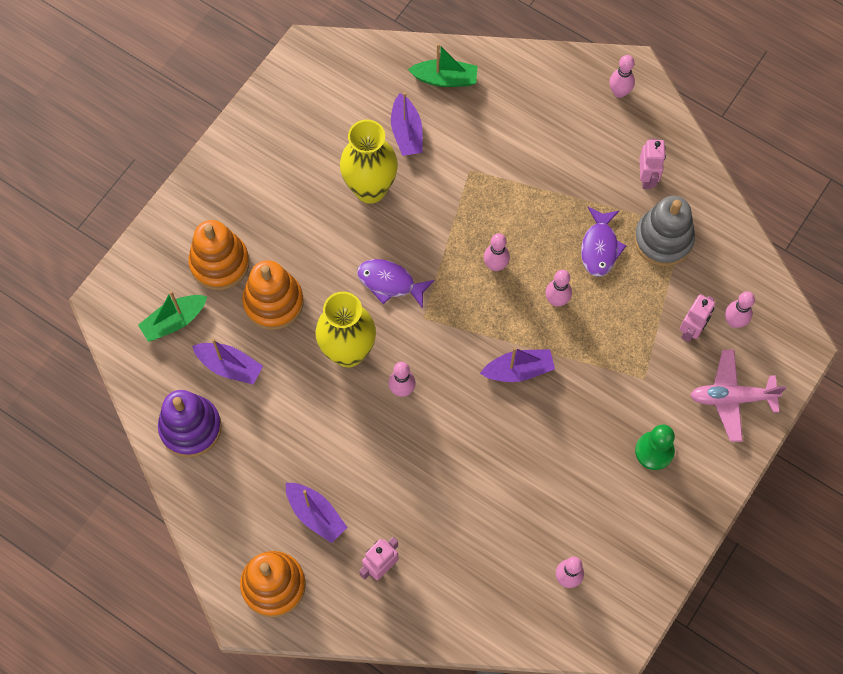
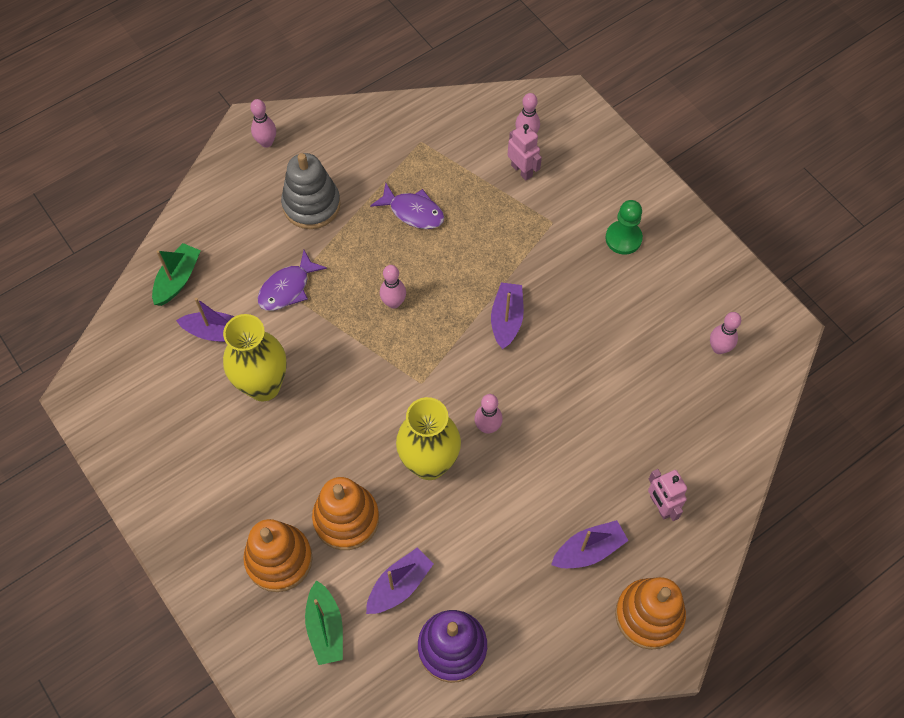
camera: 70 degrees left, 5 degrees down
(390, 283) = (372, 401): purple fish -> purple fish (287, 288)
(556, 300) = (450, 264): pink bowling pin -> none
(647, 178) = (362, 151): pink robot -> none
(663, 239) = (427, 160): grey stacking toy -> grey stacking toy (311, 205)
(732, 398) = (595, 163): pink plane -> none

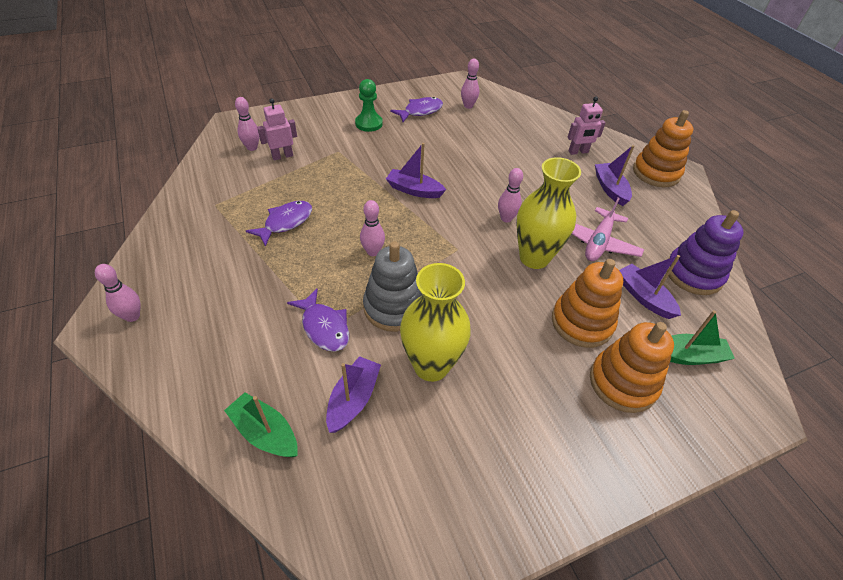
camera: 80 degrees left, 15 degrees down
(311, 205) = (236, 291): grey stacking toy -> grey stacking toy (394, 307)
(476, 535) = (598, 242): none -> pink plane
(678, 291) = (420, 111): none -> purple fish

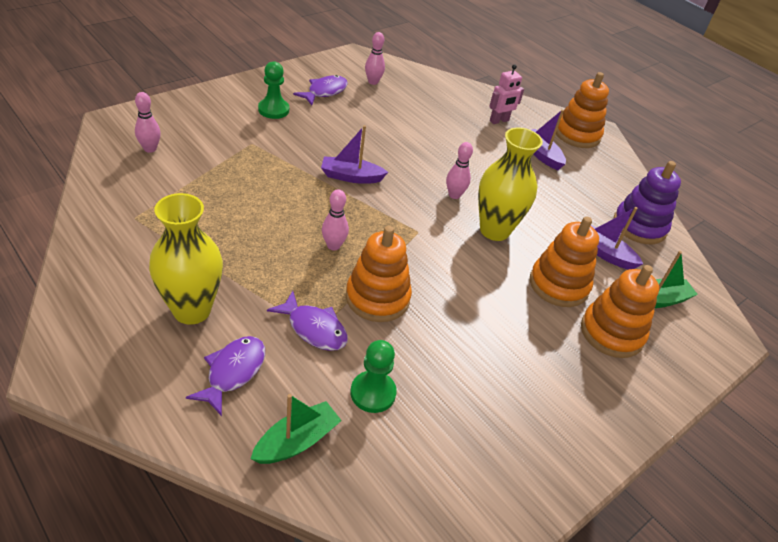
camera: 20 degrees left, 5 degrees down
(132, 316) = (93, 352): pink bowling pin -> none
(265, 432) = (297, 441): green boat -> green boat turned 120 degrees clockwise
(282, 156) = (190, 155): pink robot -> none
(285, 223) = (226, 227): purple fish -> purple fish (233, 372)
(353, 399) = (373, 393): purple boat -> green pawn
(394, 307) = (377, 298): grey stacking toy -> orange stacking toy
(431, 366) = (436, 348): yellow vase -> yellow vase (192, 310)
(598, 242) = (548, 208): pink plane -> none

